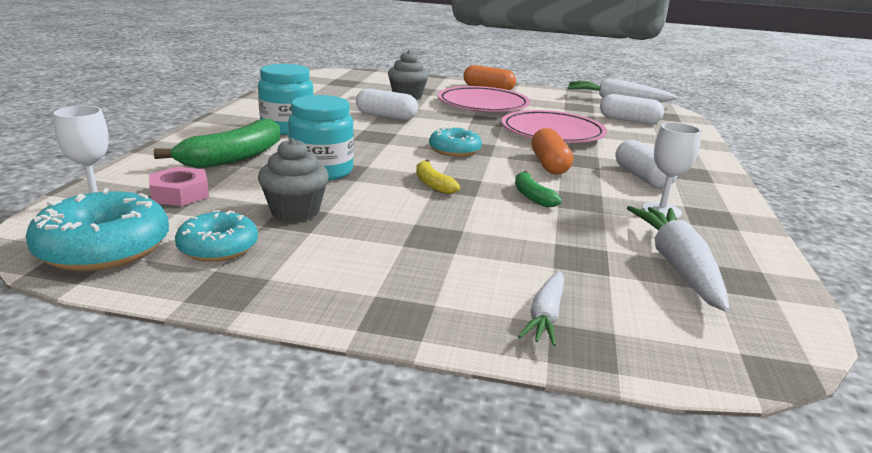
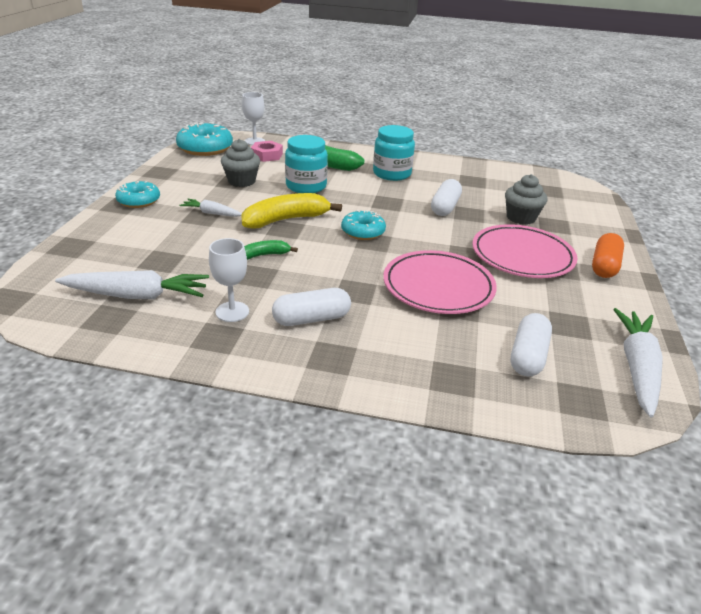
camera: 90 degrees right, 10 degrees up
(218, 248) = (200, 167): turquoise donut -> turquoise donut (139, 201)
(433, 184) = (286, 220): yellow banana -> yellow banana, size x1.88
(545, 316) = (102, 240): white carrot -> white carrot (212, 213)
(549, 165) = (337, 272): orange capsule -> none

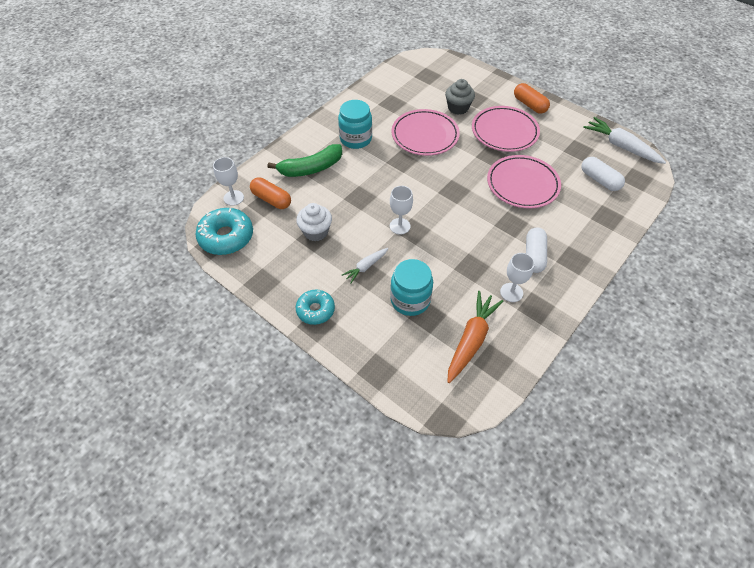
camera: 60 degrees left, 20 degrees up
(137, 296) = (471, 340): white carrot -> orange carrot
(241, 181) = (316, 232): grey cupcake -> white cupcake
(264, 255) = (446, 255): green banana -> none
(267, 155) = (271, 199): pink nut -> orange capsule
(286, 220) = (400, 226): yellow banana -> white goblet
(306, 186) = (349, 195): turquoise jar -> turquoise jar (410, 300)
(363, 232) = (439, 191): turquoise donut -> none
(445, 207) = (425, 135): white capsule -> pink plate

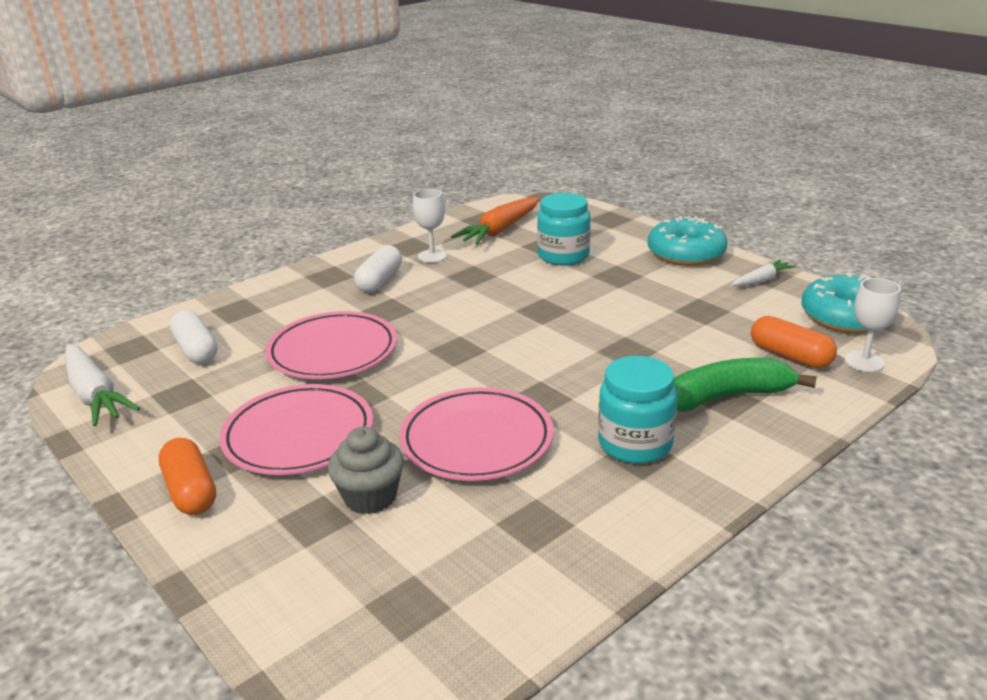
camera: 170 degrees left, 25 degrees down
(315, 310) = (686, 253): turquoise donut -> turquoise donut, size x1.57
(316, 232) = (699, 316): white cupcake -> none
(366, 267) = (620, 281): white carrot -> white carrot (761, 280)
(400, 226) = (563, 315): white goblet -> none

